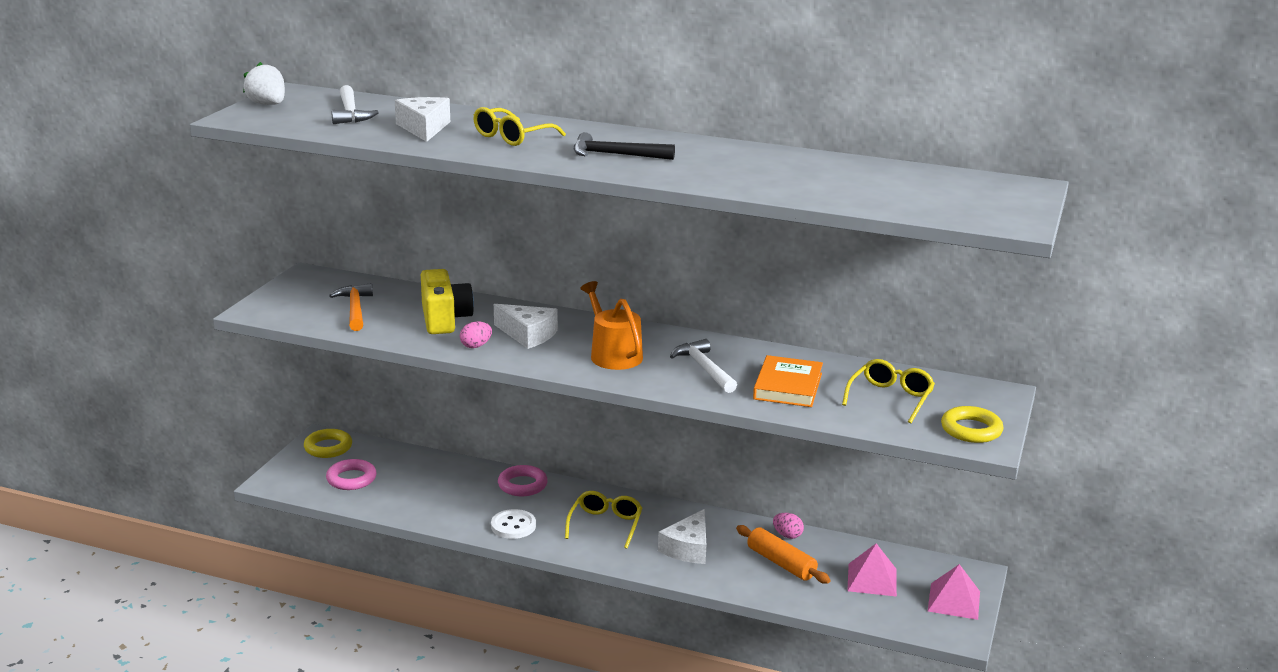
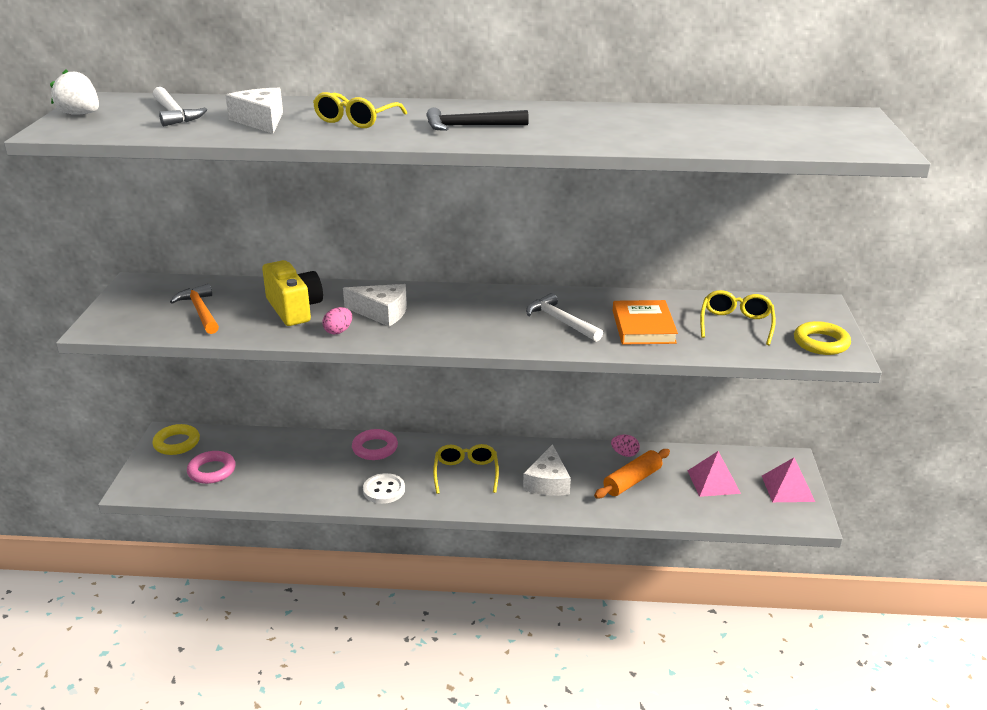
camera: 15 degrees left, 5 degrees up
(613, 354) = (471, 320): orange watering can -> none
(781, 563) = (632, 481): orange rolling pin -> orange rolling pin turned 75 degrees counterclockwise

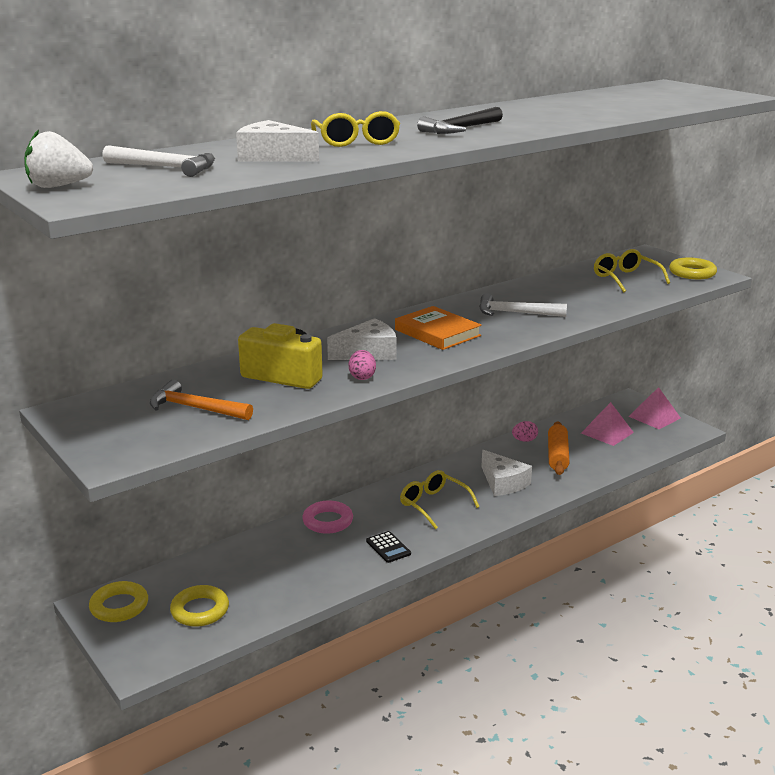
camera: 40 degrees left, 5 degrees down
(212, 471) = (200, 610): pink ring -> yellow ring
(384, 490) = (388, 547): white button -> black calculator
(643, 327) = (575, 298): orange book -> orange book (437, 333)

